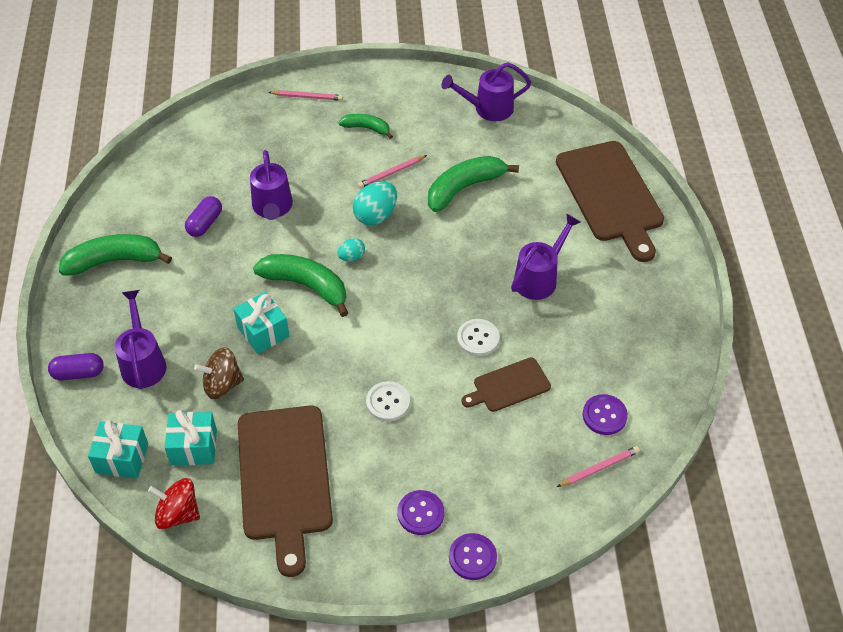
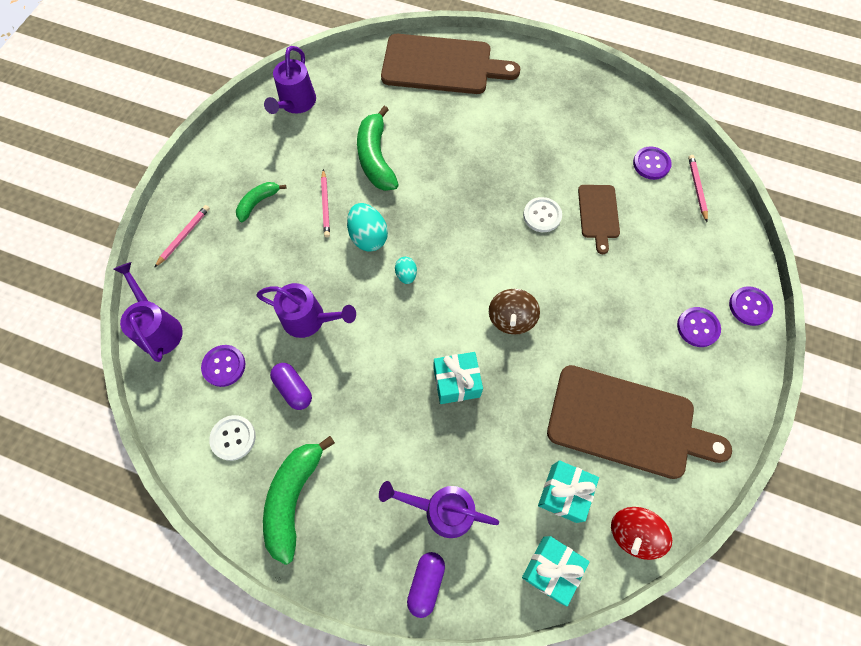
camera: 65 degrees left, 15 degrees up
(204, 172) = (224, 366): none -> purple button
(222, 384) = (502, 441): brown spinning top -> brown spinning top (511, 319)
(306, 286) = (420, 325): green banana -> none
(388, 402) = (579, 308): white button -> white button (233, 438)
(539, 277) = (500, 147): purple watering can -> purple watering can (158, 327)

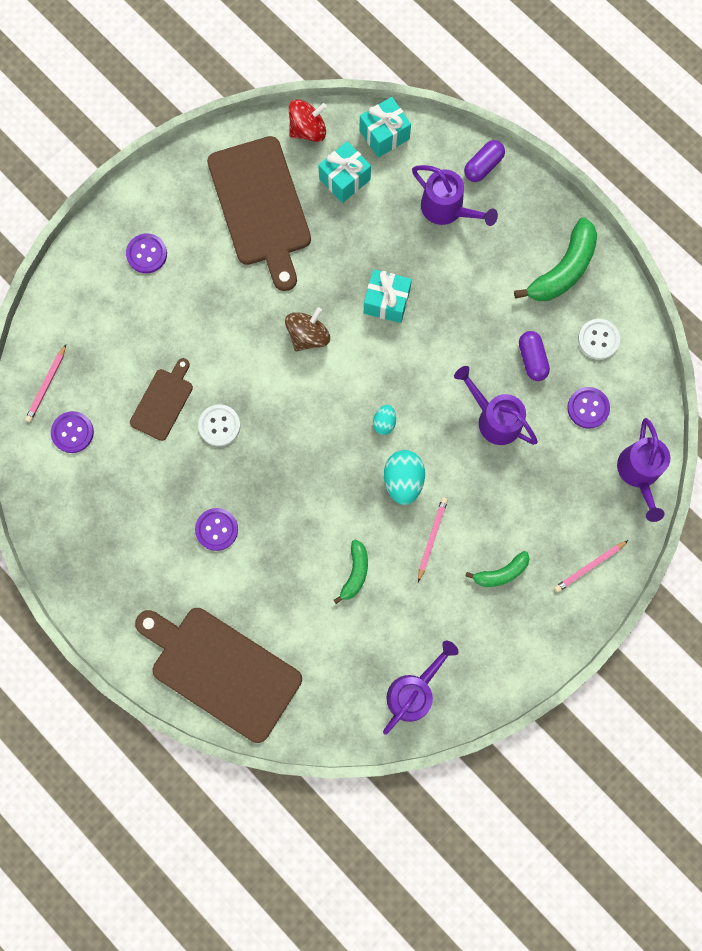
camera: 155 degrees left, 10 degrees up
(376, 158) = (355, 572): green banana -> green banana, size x0.57
(627, 422) = (261, 207): brown cutting board -> brown cutting board turned 150 degrees counterclockwise
(749, 306) = (87, 251): purple button -> purple button (216, 529)

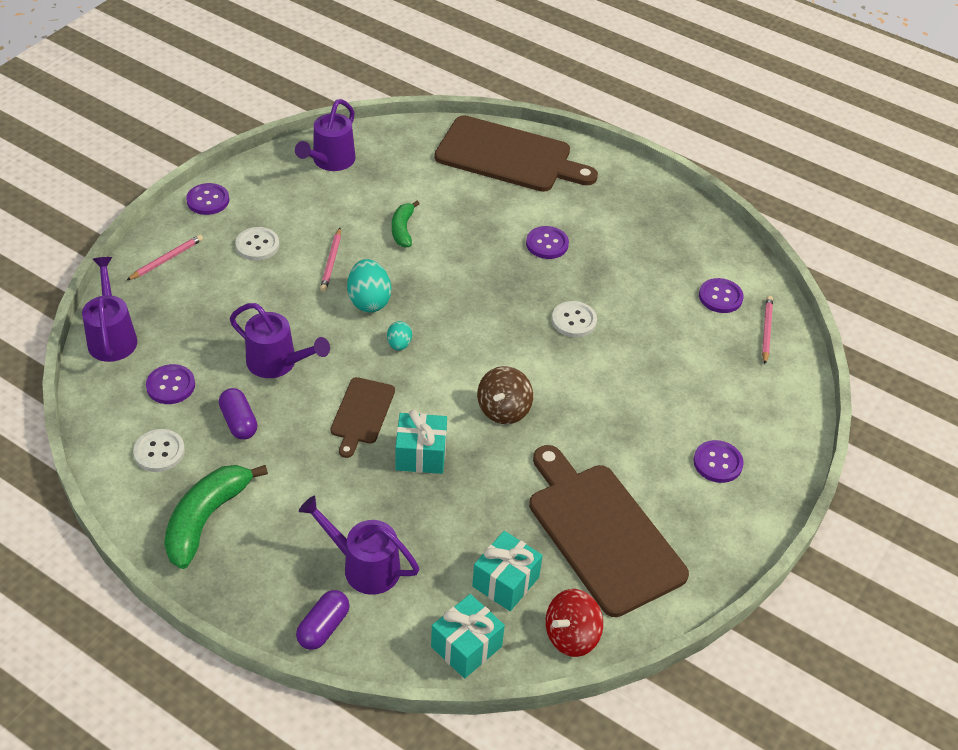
camera: 165 degrees right, 30 degrees down
(163, 402) = (640, 332): brown cutting board -> brown cutting board (362, 413)
(501, 573) = (257, 245): green banana -> white button
(546, 648) = (208, 200): none -> purple button

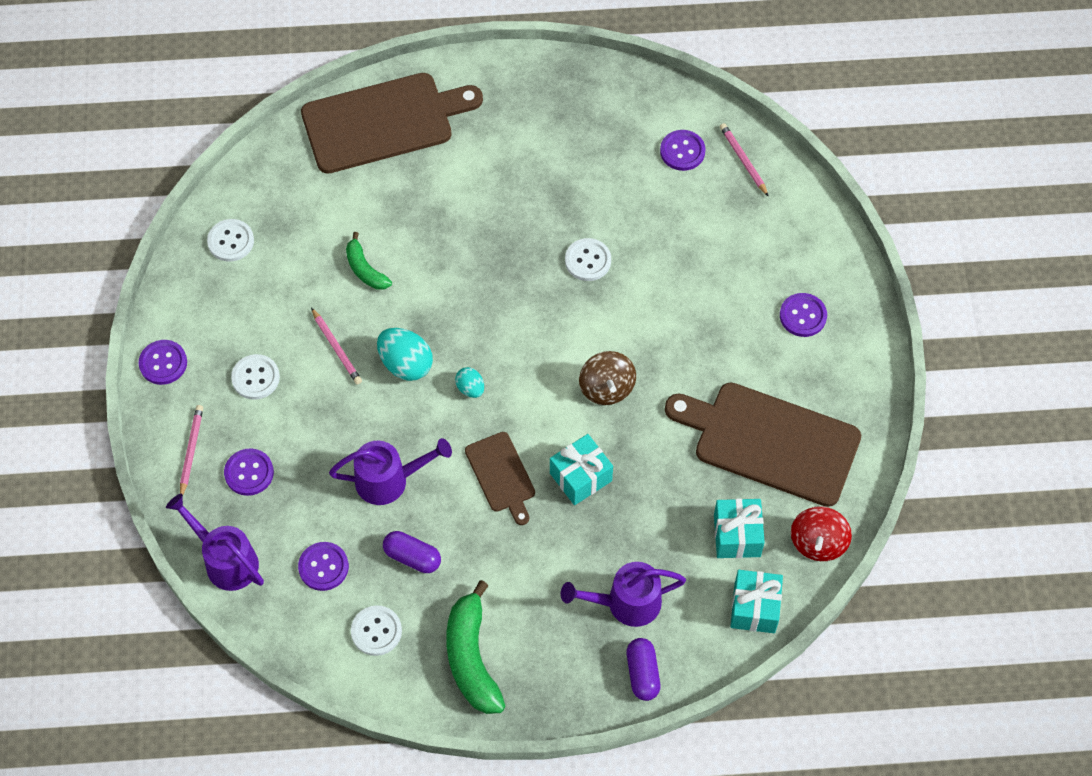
camera: 35 degrees left, 15 degrees up
(330, 162) = (231, 241): purple watering can -> white button
(547, 244) = (499, 196): purple button -> purple button (249, 473)

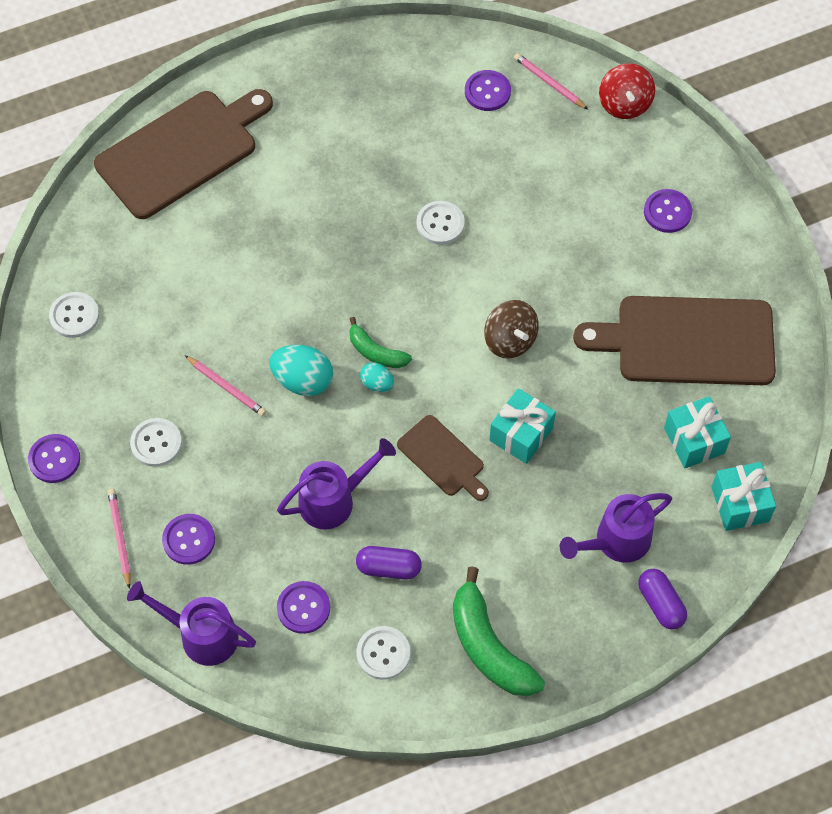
camera: 20 degrees left, 0 degrees up
(365, 269) = (223, 301): green banana -> green banana (376, 352)
(818, 542) = (772, 421): red spinning top -> red spinning top (624, 104)

